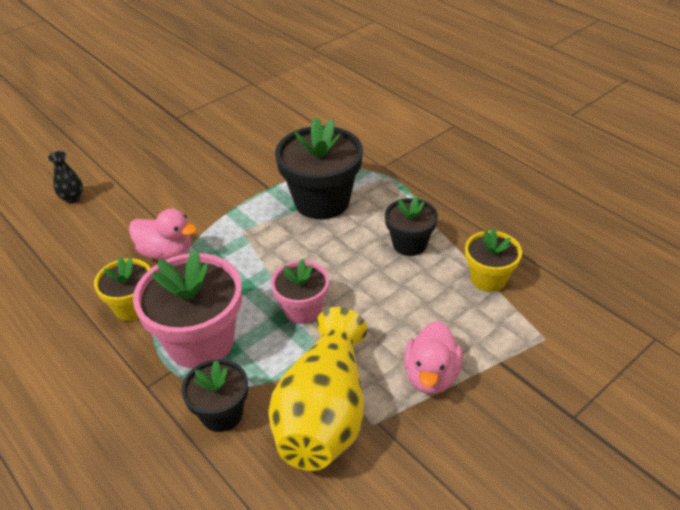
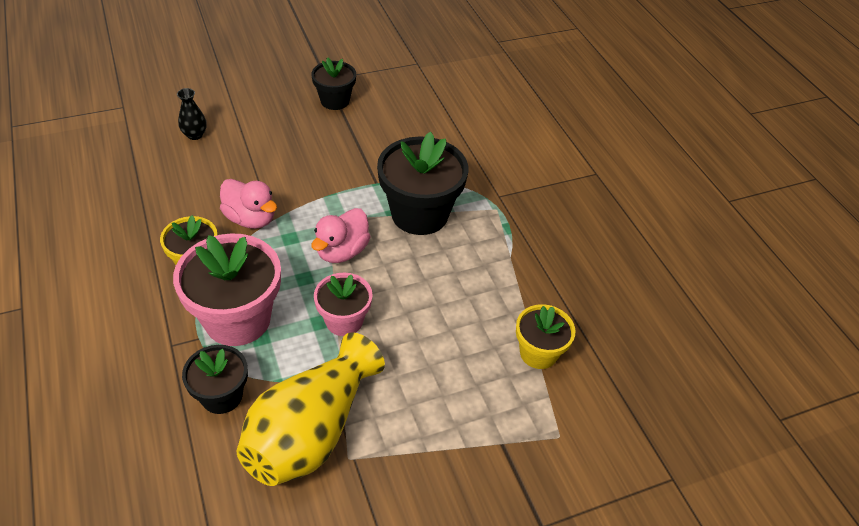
camera: 15 degrees right, 5 degrees up
(409, 244) = (480, 289): black flower pot -> black flower pot (335, 101)
(431, 375) = (428, 432): pink duck -> pink duck (342, 251)

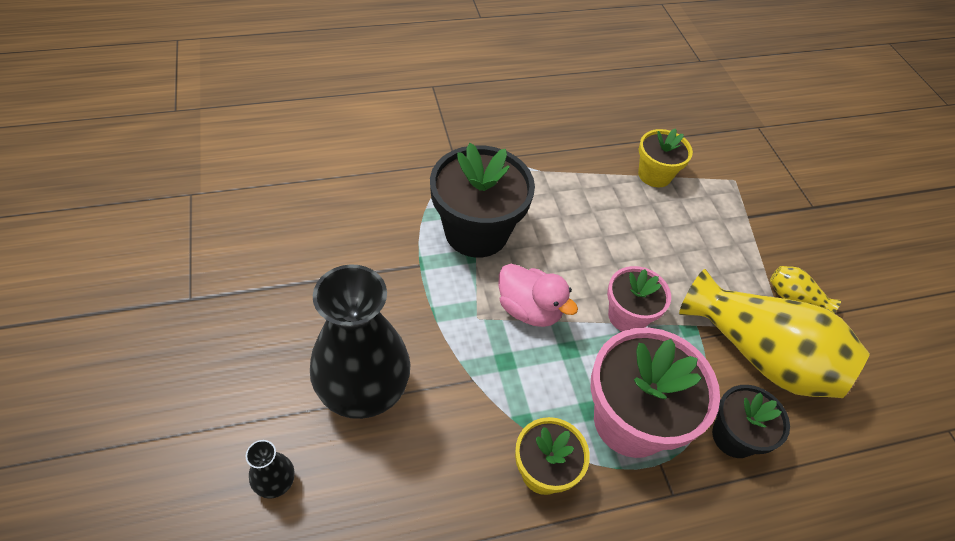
camera: 85 degrees left, 5 degrees up
(251, 218) = (468, 404): pink duck -> none
(260, 164) = (363, 391): none -> black vase
(335, 101) = (245, 293): black flower pot -> none
(390, 477) = (794, 297): none -> yellow vase

